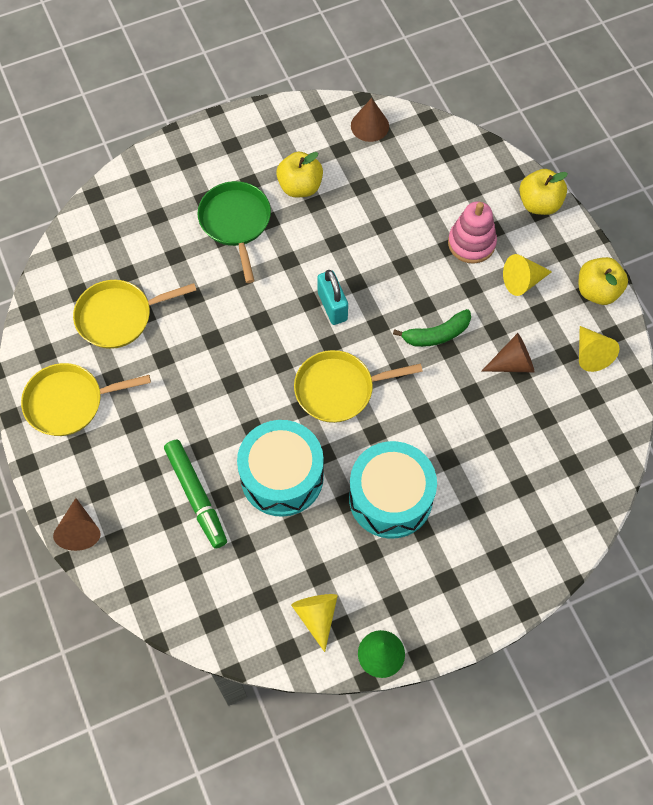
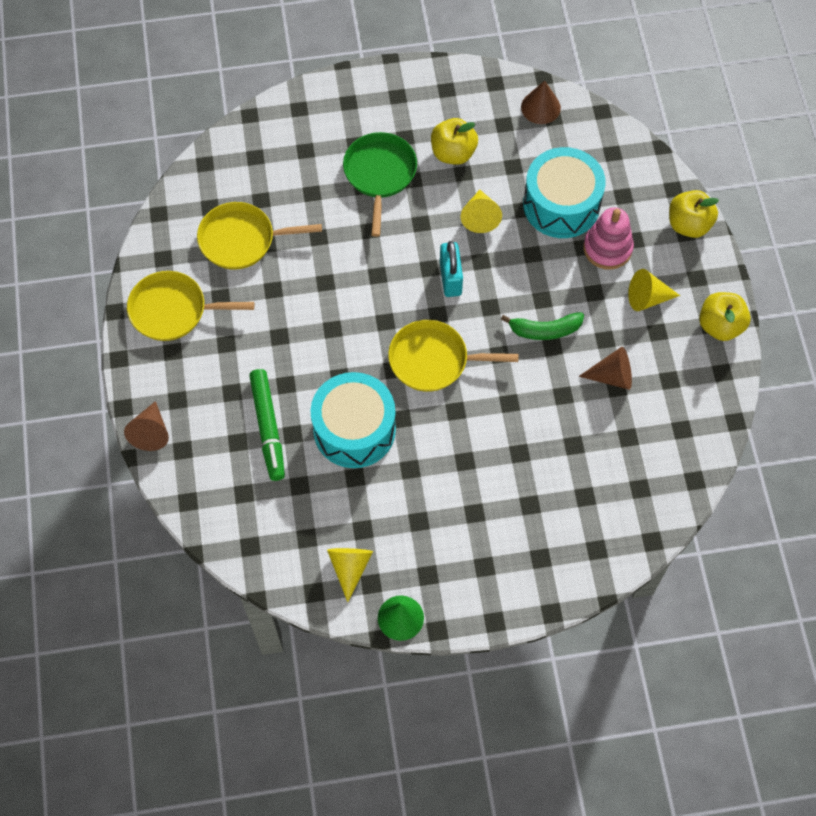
camera: 15 degrees right, 0 degrees up
(390, 498) = (452, 475): turquoise drum -> turquoise drum (561, 205)
(591, 354) = (693, 386): yellow cone -> yellow cone (480, 217)

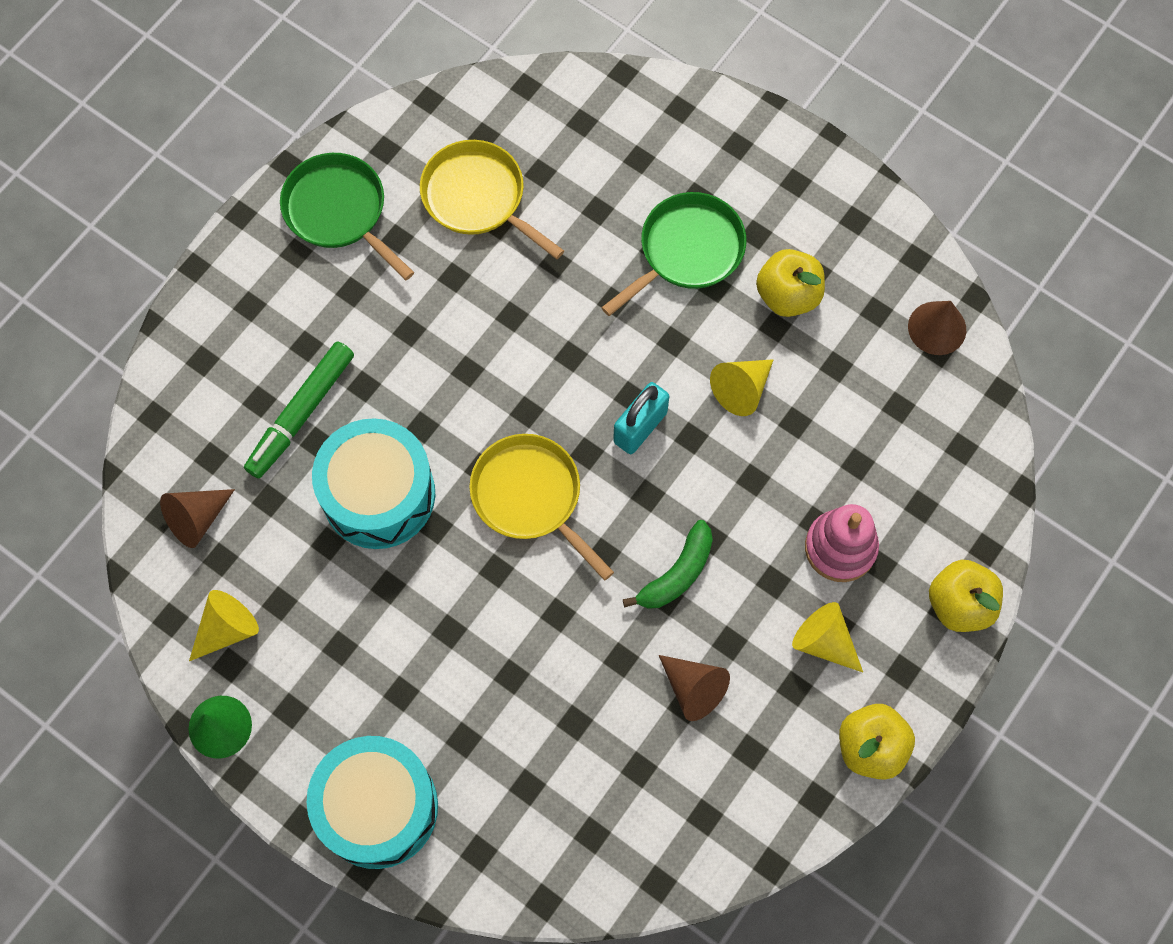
camera: 45 degrees right, 5 degrees up
(151, 432) = (192, 315): brown cone -> brown cone (197, 519)
(173, 310) = (339, 211): yellow pan -> green pan
(545, 330) = (677, 573): green banana -> green banana turned 90 degrees counterclockwise
(561, 205) = (842, 455): turquoise drum -> turquoise drum (378, 807)

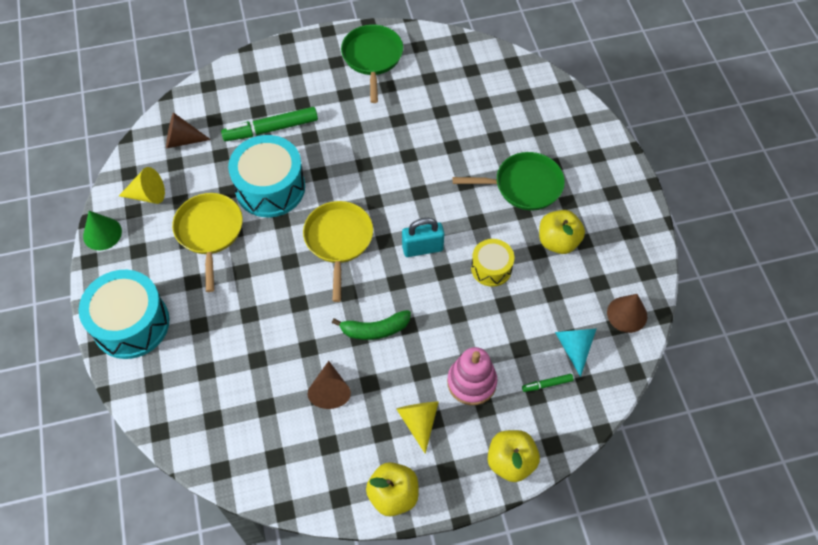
camera: 40 degrees right, 10 degrees down
(478, 198) = (442, 94): yellow pan -> yellow pan (209, 232)
(741, 389) = (491, 268): yellow cone -> yellow drum
(914, 414) = (574, 347): none -> turquoise cone
(922, 483) = (547, 384): none -> green marker

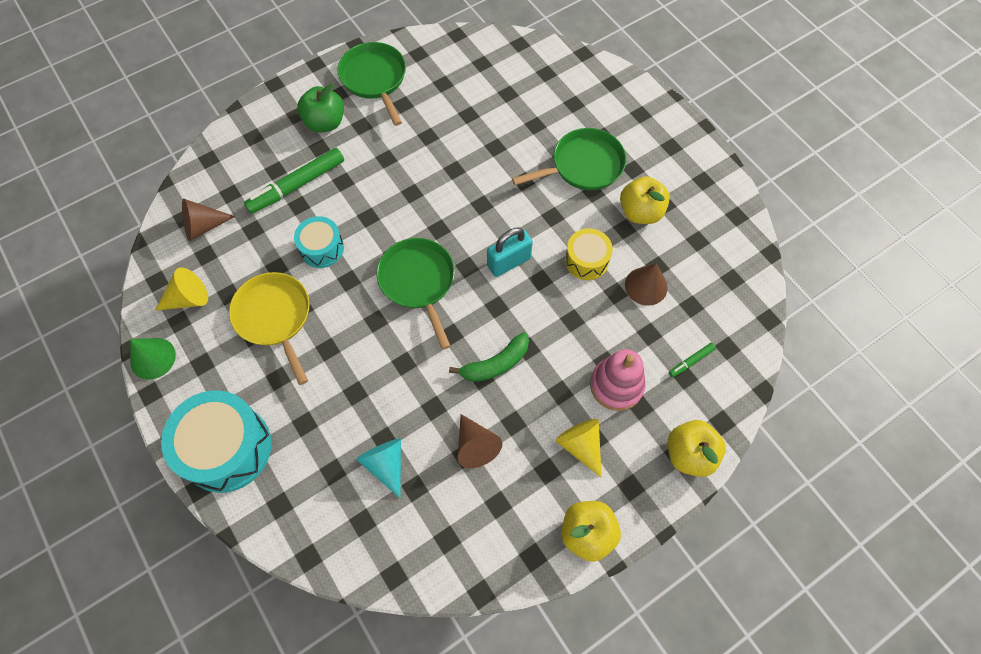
camera: 20 degrees left, 5 degrees up
(270, 187) = (322, 248): turquoise drum -> turquoise drum, size x0.56
(315, 83) = (325, 123): none -> green apple
(338, 240) = (418, 282): yellow pan -> green pan
(574, 347) = (701, 314): turquoise cone -> turquoise cone (385, 464)
(627, 314) = (736, 264): brown cone -> brown cone (646, 286)

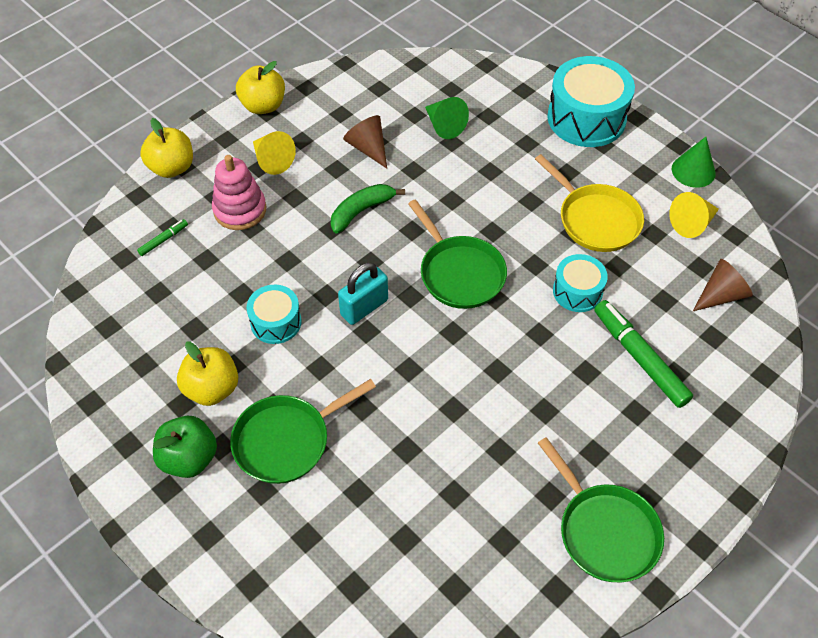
camera: 170 degrees right, 10 degrees down
(297, 185) = (639, 358): green marker -> green marker turned 75 degrees counterclockwise
(325, 123) = (644, 448): green apple -> green apple (189, 458)
(385, 464) = (444, 126): turquoise cone -> green cone
(586, 260) = (276, 322): yellow drum -> turquoise drum
(646, 286) = (208, 305): brown cone -> none

